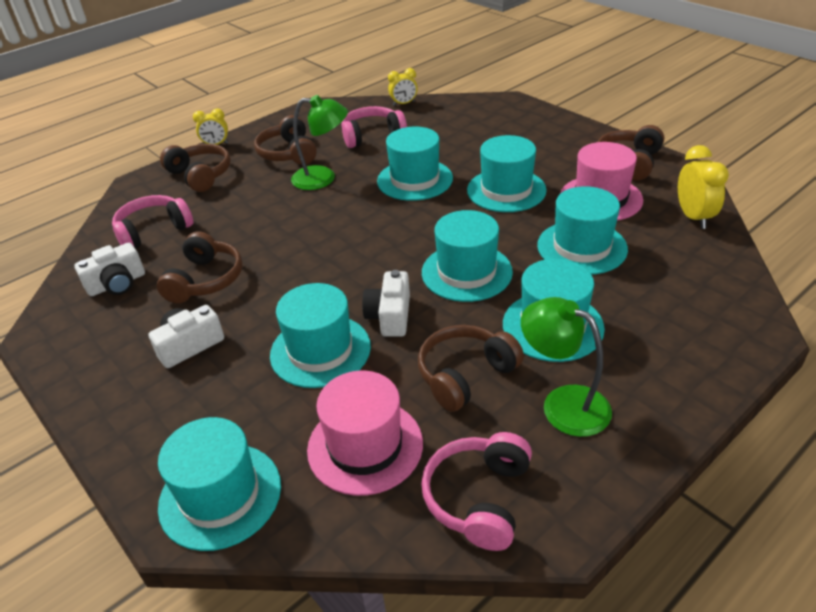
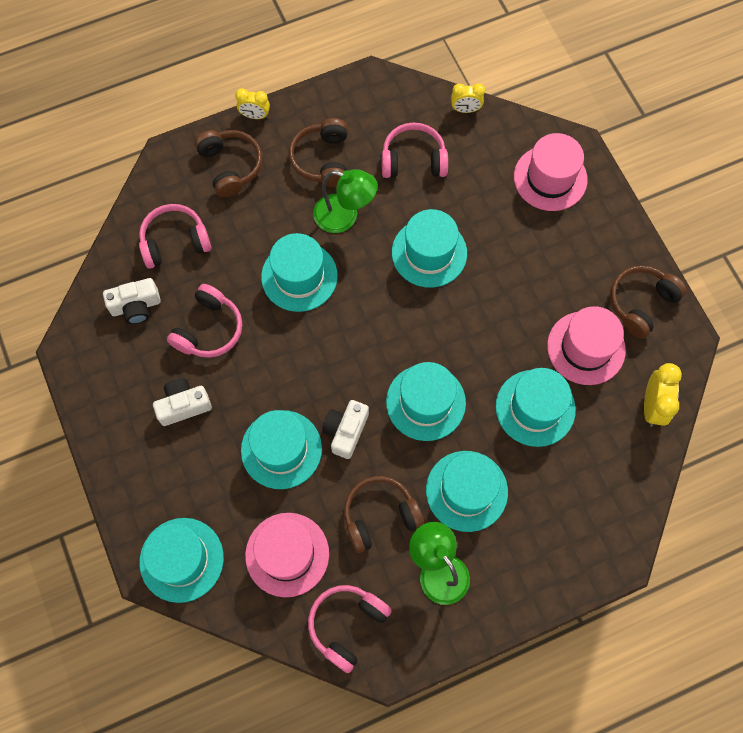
camera: 15 degrees right, 30 degrees up
(205, 280) = (209, 329): brown headphones -> pink headphones
(498, 119) = (550, 178): none -> pink hat
(506, 190) = (506, 302): turquoise hat -> turquoise hat (299, 276)

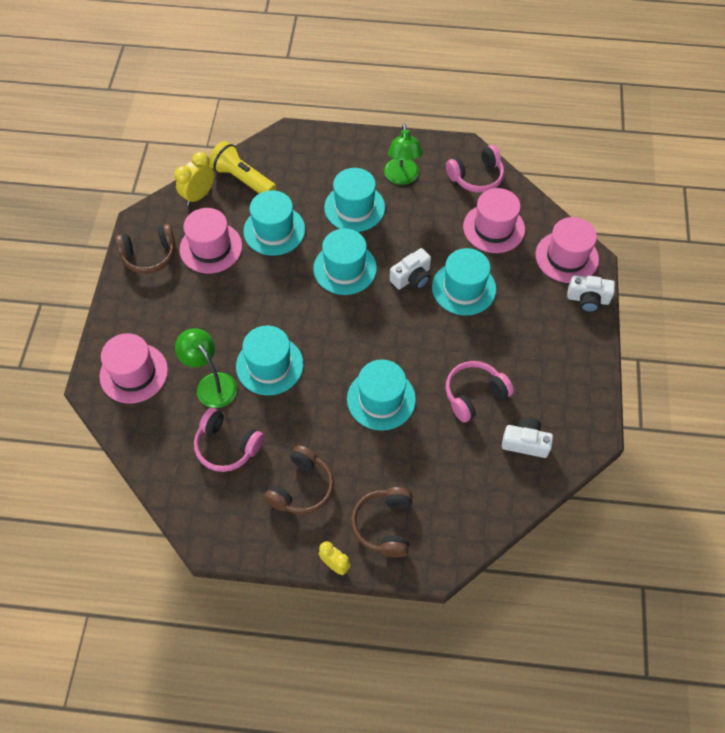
camera: 150 degrees left, 10 degrees down
(175, 242) = (468, 481): pink headphones -> none
(181, 559) = (566, 257): turquoise hat -> pink hat
(183, 405) = (521, 350): white camera -> white camera (588, 299)
(344, 217) = (315, 428): green lamp -> green lamp (211, 384)
(380, 516) = (420, 220): brown headphones -> none
(465, 109) = (151, 467): yellow clock -> none
(622, 457) = (242, 179): none -> yellow flashlight

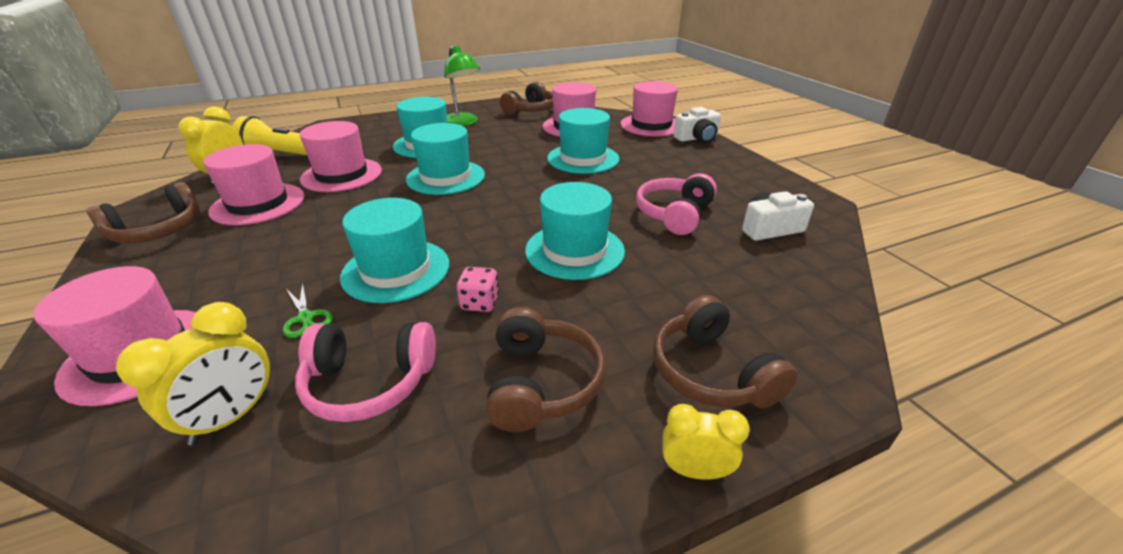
camera: 30 degrees left, 25 degrees down
(167, 436) = (232, 417): none -> yellow clock
(211, 384) = (306, 317): green lamp -> green scissors
(274, 230) = (341, 175): turquoise hat -> pink hat
(301, 417) = (480, 303): none -> pink dice
(412, 277) = (525, 165): white camera -> none
(476, 177) = (531, 110): pink headphones -> brown headphones

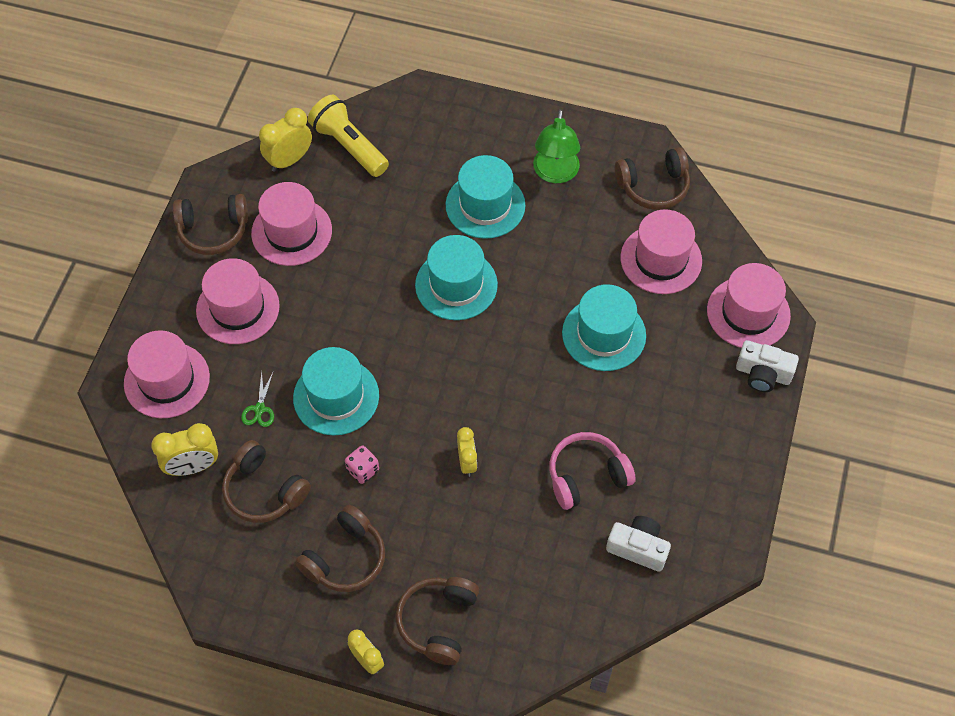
camera: 40 degrees right, 25 degrees up
(341, 175) = (376, 220): pink hat -> pink hat (238, 308)
(369, 382) = (264, 491): pink headphones -> brown headphones
(574, 250) = (467, 462): turquoise hat -> yellow clock

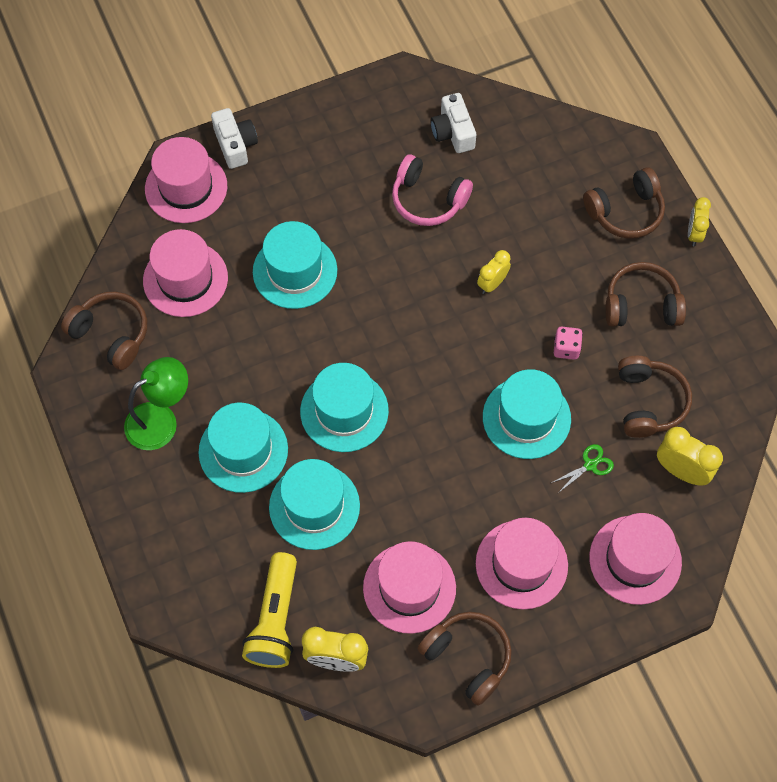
camera: 130 degrees left, 5 degrees up
(403, 218) = (314, 506): none -> turquoise hat

